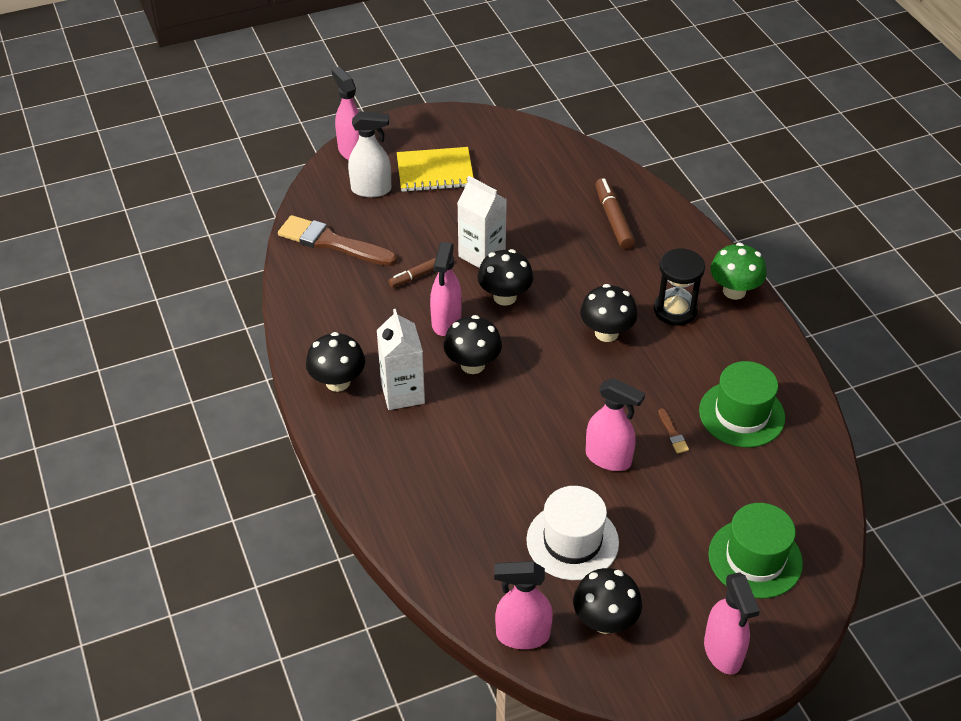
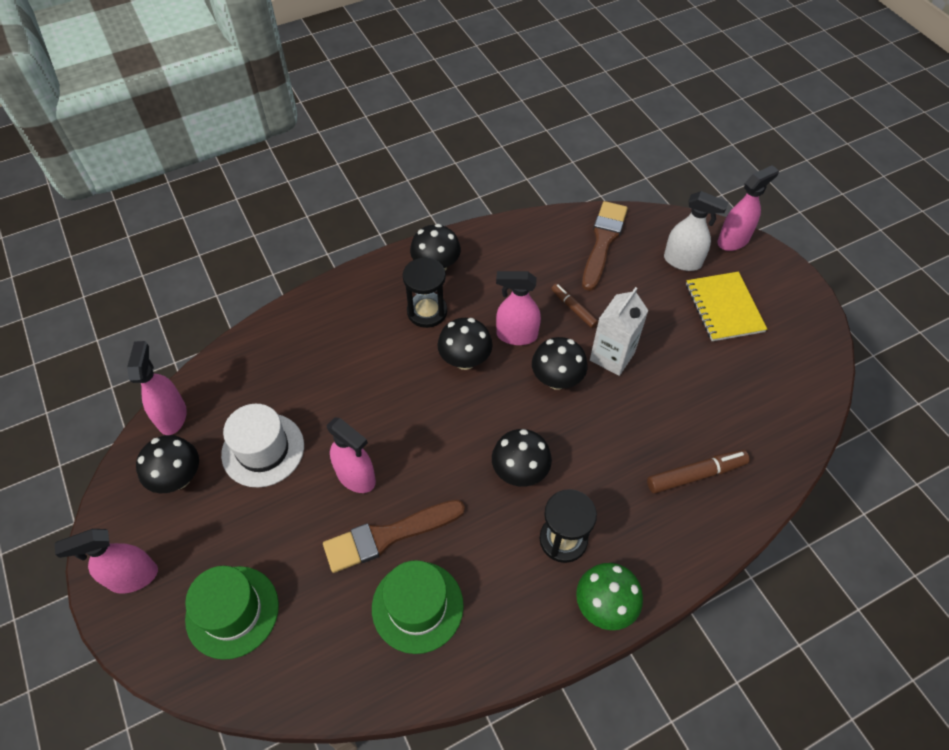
camera: 85 degrees right, 10 degrees up
(371, 189) = (682, 261): white spray bottle -> white spray bottle turned 60 degrees counterclockwise
(402, 393) = (427, 311): white carton -> black hourglass
(608, 458) = (356, 477): pink spray bottle -> pink spray bottle turned 75 degrees counterclockwise
(672, 433) = (388, 535): brown brush -> brown brush, size x2.48

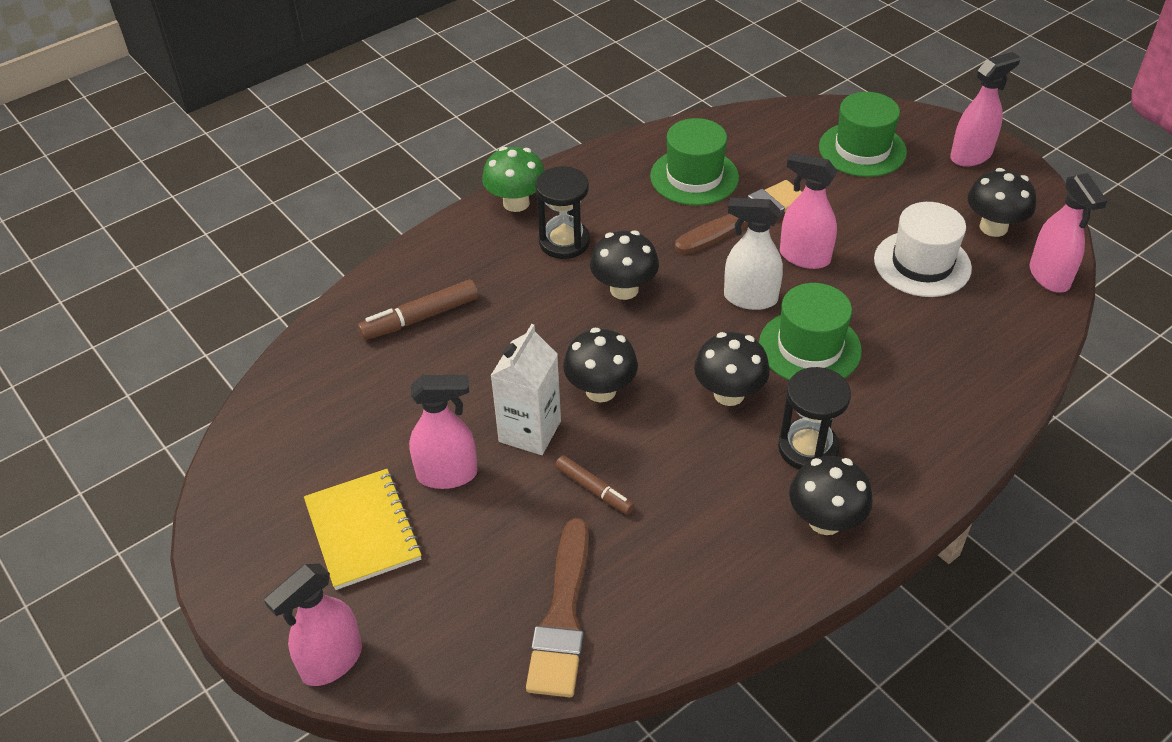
camera: 170 degrees right, 10 degrees down
(392, 387) = (809, 347): none -> green hat
(516, 335) = (669, 437): pink spray bottle -> pink spray bottle (447, 474)
(682, 261) = (424, 602): white spray bottle -> white spray bottle (750, 298)

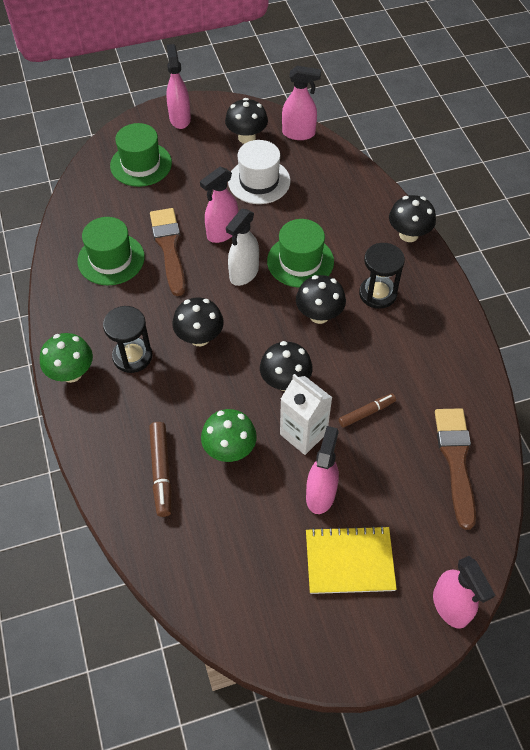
camera: 70 degrees left, 10 degrees up
(475, 367) = (229, 449): none -> green mushroom
(562, 616) = (456, 461): brown brush -> brown brush turned 120 degrees counterclockwise
(825, 520) = (432, 307): black mushroom -> black mushroom (408, 234)

